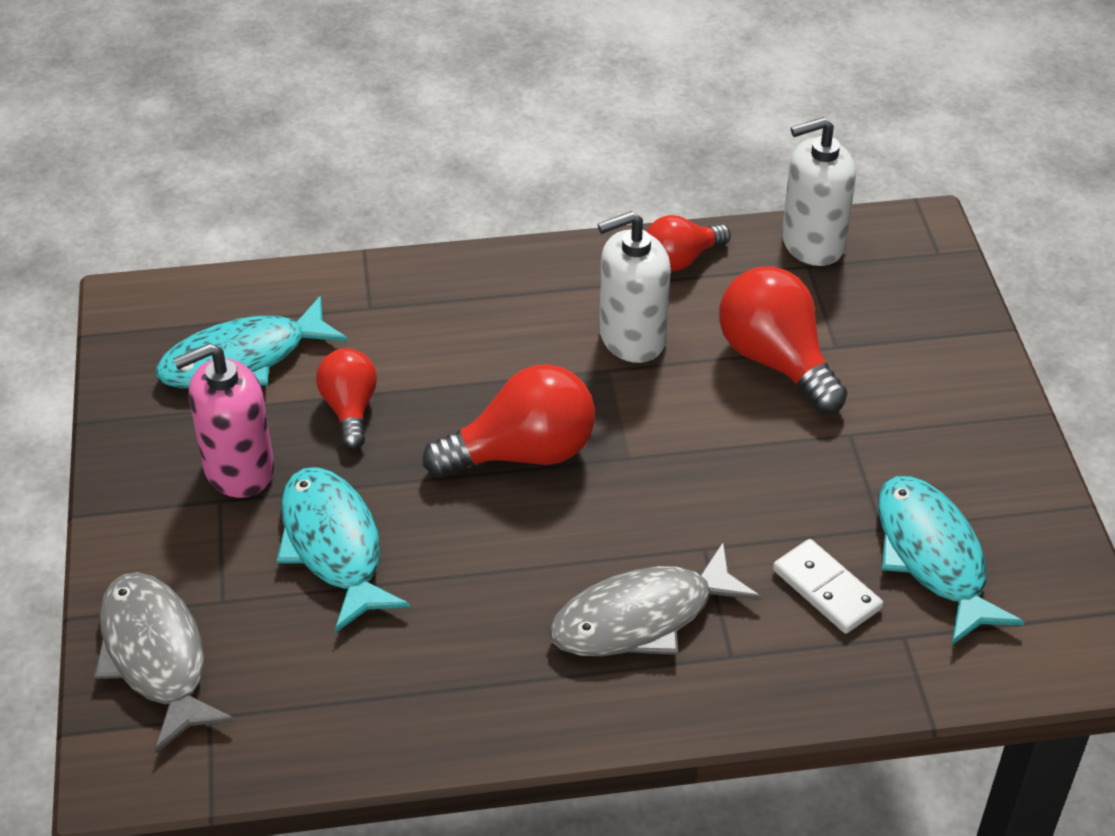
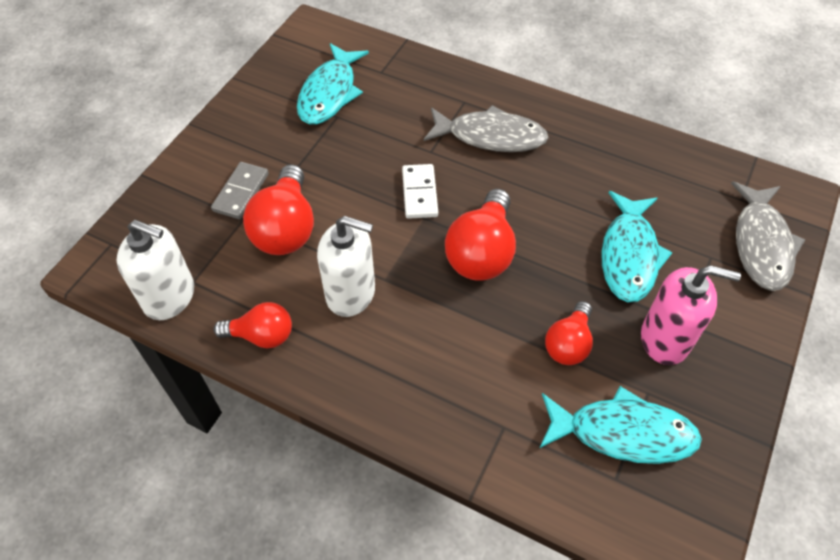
camera: 145 degrees left, 10 degrees up
(523, 453) = (481, 252): red light bulb -> red light bulb turned 90 degrees counterclockwise
(826, 589) = (392, 105): white domino -> white domino (419, 193)
(875, 370) = (241, 192): none -> grey domino

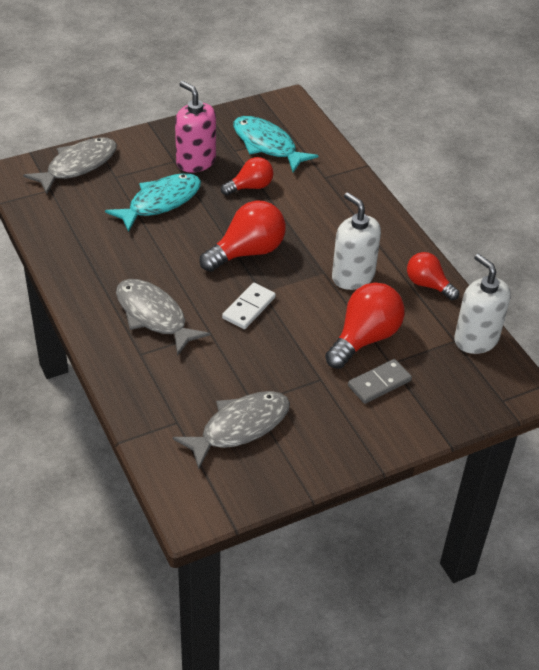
camera: 145 degrees left, 10 degrees down
(330, 93) = (240, 427): turquoise fish -> grey fish

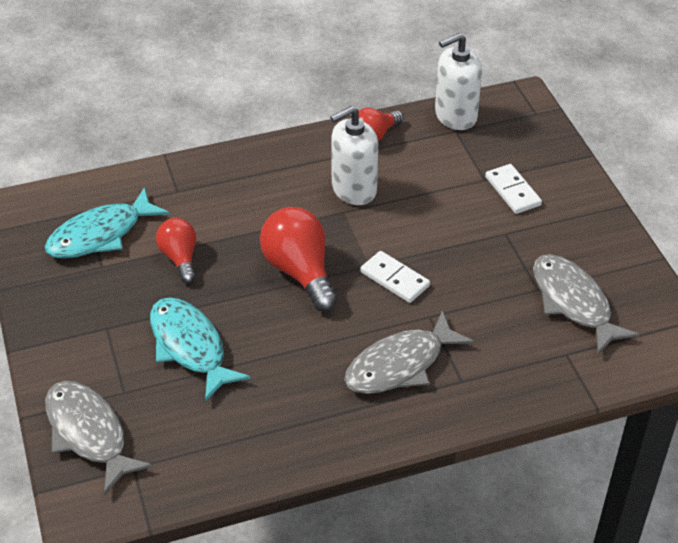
camera: 80 degrees left, 0 degrees up
(195, 161) = (115, 306): pink soap dispenser -> none
(364, 338) = (449, 193): red light bulb -> none
(379, 383) = (512, 191): grey domino -> white domino

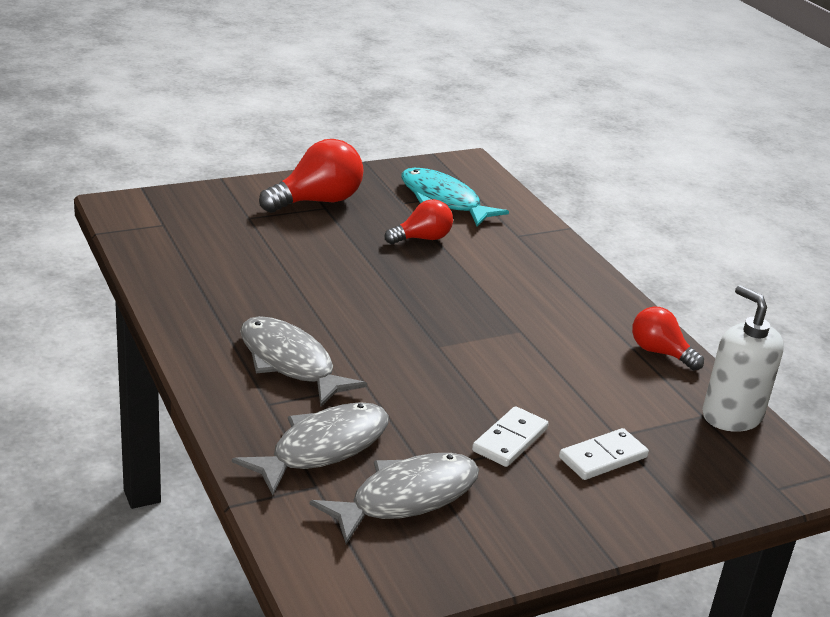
camera: 80 degrees right, 15 degrees down
(89, 433) = (201, 204): grey fish -> grey fish (323, 448)
(190, 347) = (305, 246): turquoise fish -> none
(300, 272) = (418, 303): red light bulb -> red light bulb (317, 201)
(353, 189) = (559, 337): white soap dispenser -> none
(395, 279) = (420, 362): white domino -> white domino (510, 440)

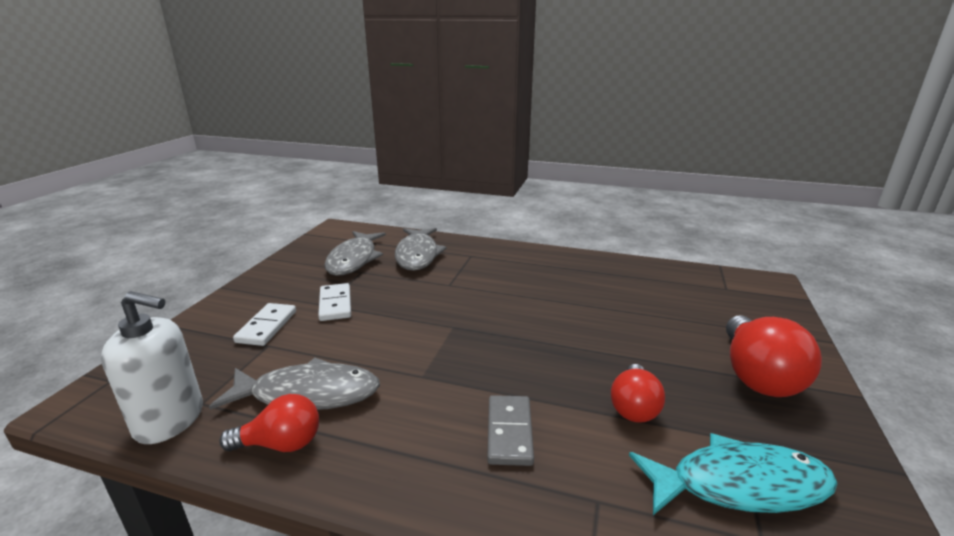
camera: 135 degrees right, 5 degrees down
(290, 363) = (499, 272): grey fish -> grey fish (308, 394)
(514, 274) = (509, 432): none -> grey domino

